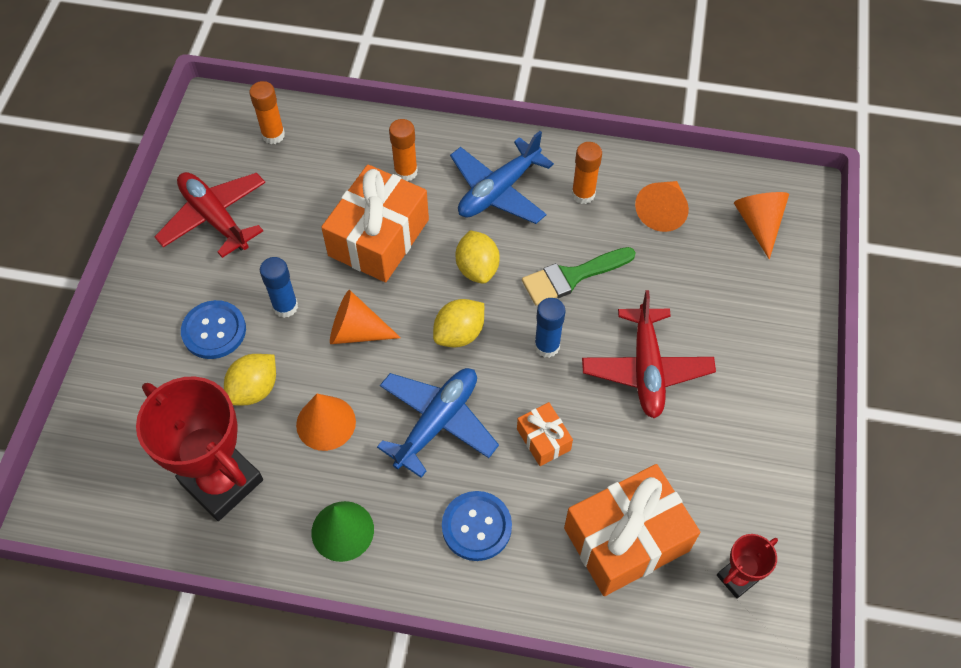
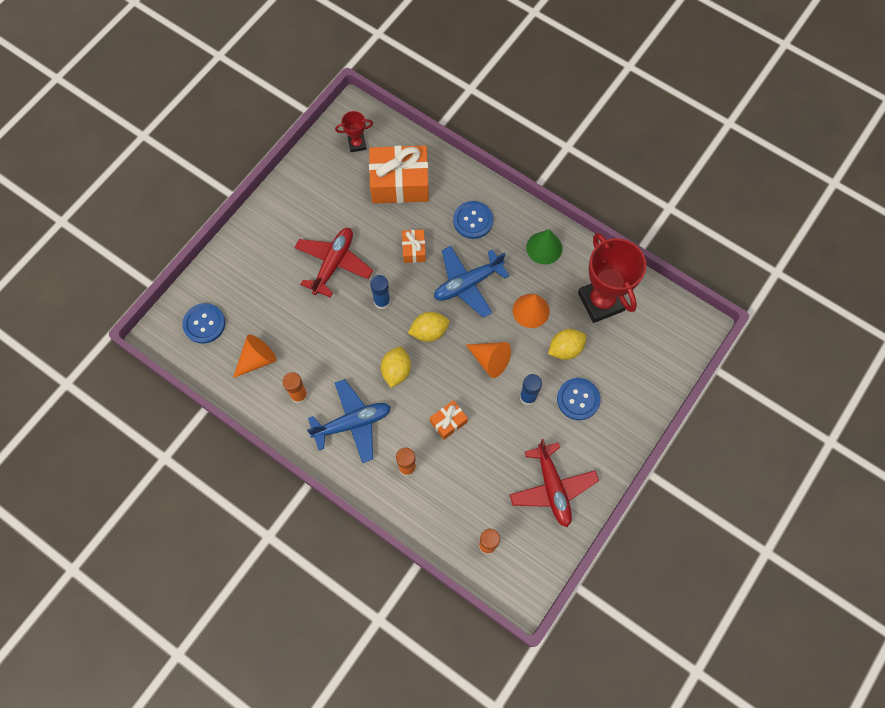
camera: 155 degrees left, 10 degrees up
(379, 237) = (448, 422): orange gift -> orange gift, size x0.48
(572, 277) = (341, 339): green brush -> none
(758, 224) = (204, 324): orange cone -> blue button

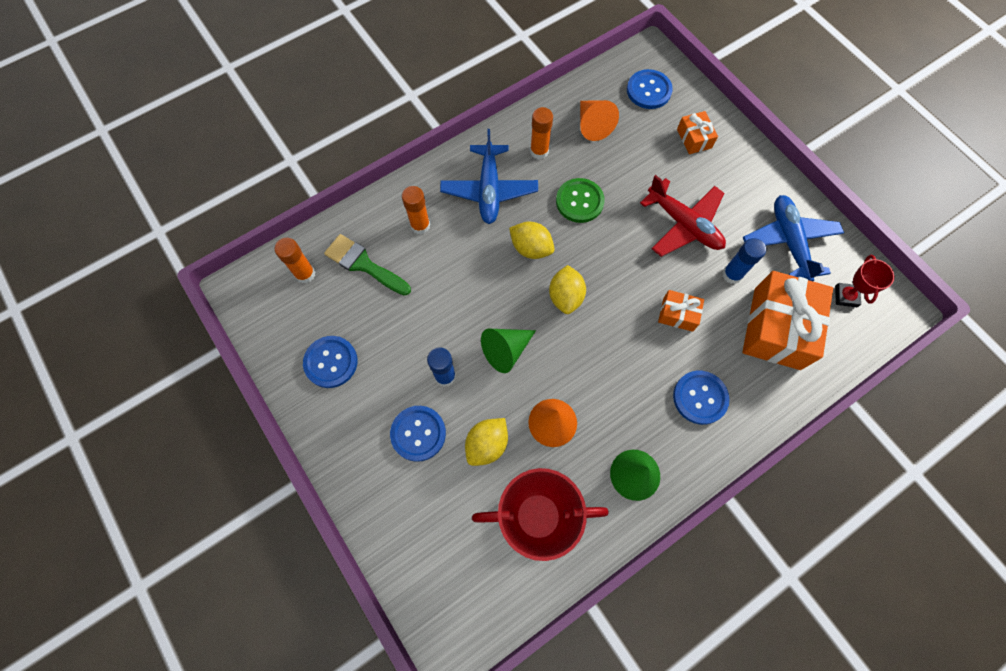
camera: 110 degrees right, 0 degrees up
(339, 347) = (579, 201): none -> green button
(382, 301) = (620, 259): blue glue stick -> blue glue stick (732, 274)
(448, 422) = (451, 281): orange gift -> orange gift (694, 138)
(460, 499) = (364, 264): none -> green brush
(467, 284) = (613, 360): blue plane -> blue plane (789, 241)
(490, 360) = (506, 350): orange cone -> green cone
(552, 488) = (331, 362): red plane -> blue button
(565, 349) = (487, 444): yellow lemon -> yellow lemon turned 45 degrees clockwise

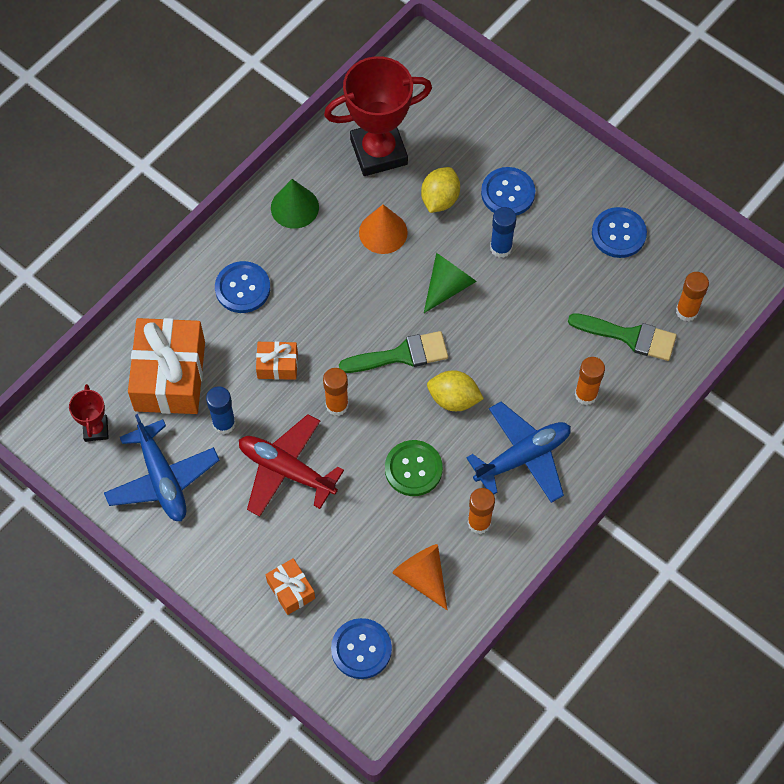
camera: 165 degrees right, 5 degrees down
(489, 190) = (523, 457): blue plane -> blue plane turned 75 degrees clockwise
(565, 297) = (401, 355): yellow lemon -> green brush
(631, 267) = (337, 405): none -> orange glue stick

